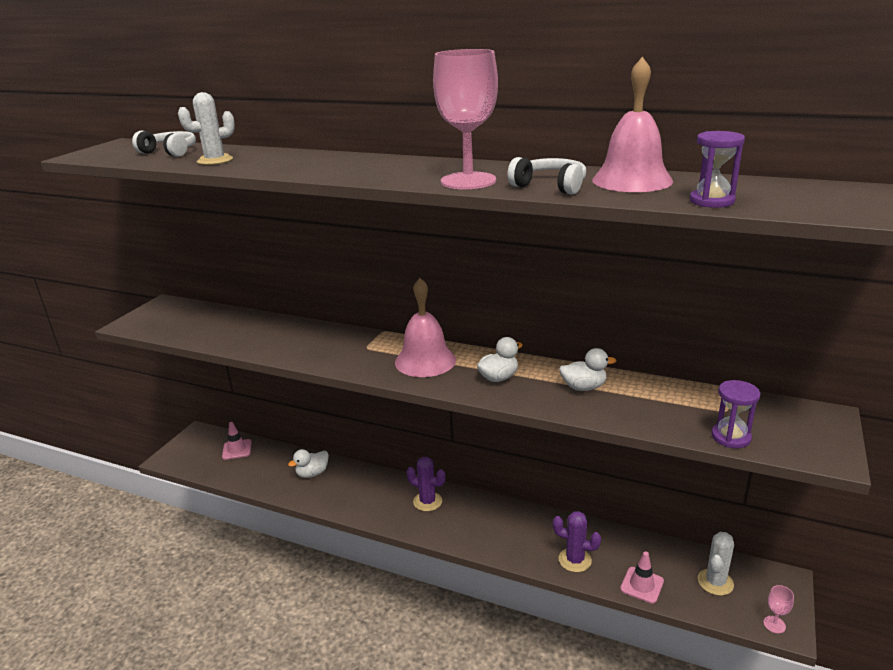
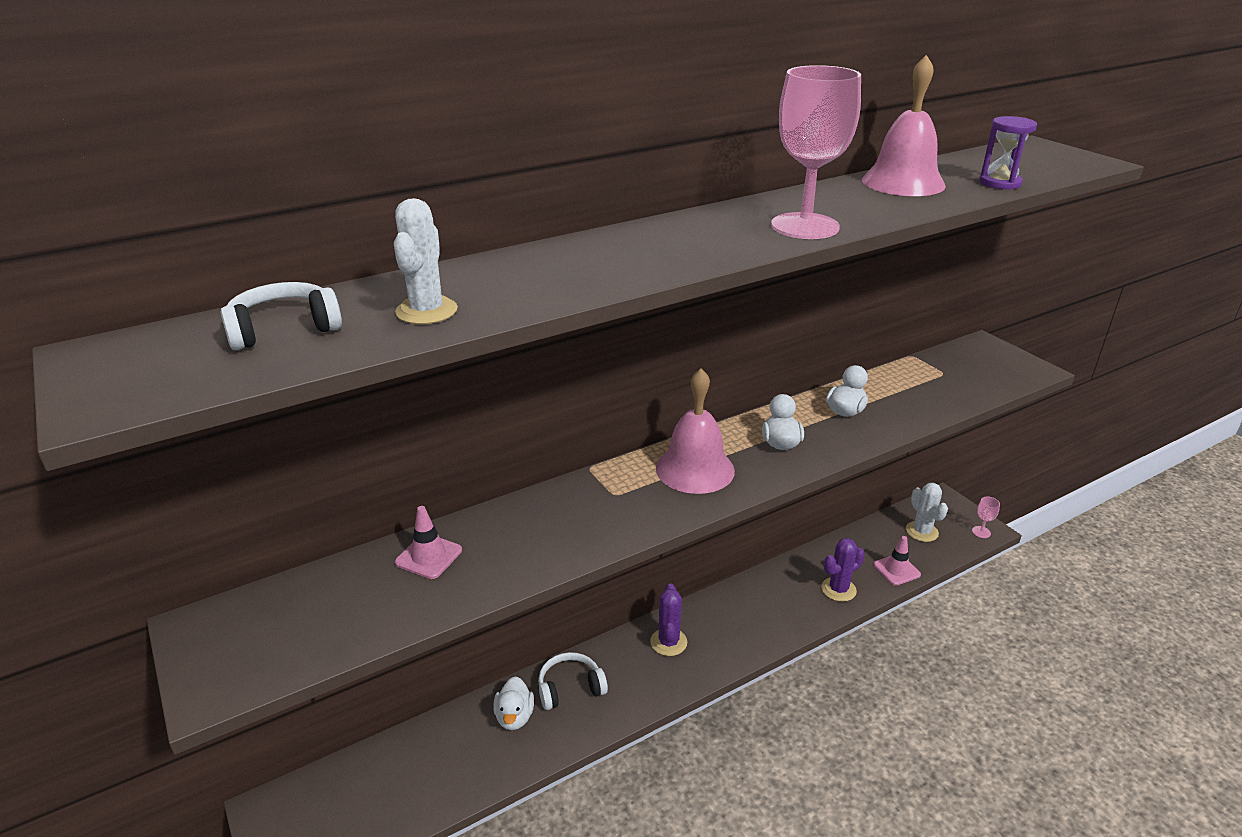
camera: 55 degrees left, 5 degrees up
(237, 449) = (368, 776): pink traffic cone -> pink traffic cone (428, 556)
(427, 501) = (668, 642): purple cactus -> purple cactus turned 60 degrees counterclockwise
(550, 186) = (876, 207): white headphones -> white headphones (570, 688)
(731, 437) = (980, 390): purple hourglass -> none

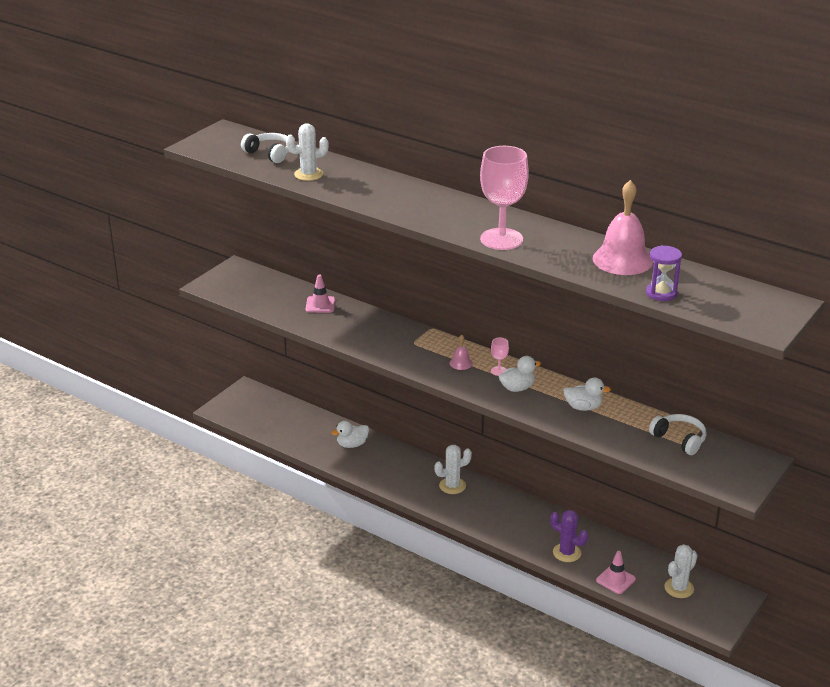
camera: 65 degrees right, 0 degrees up
(570, 688) = (386, 458): white headphones -> white headphones (679, 439)
(668, 642) = (452, 486): purple cactus -> white cactus
(695, 469) = (461, 363): pink bell -> pink bell, size x0.44
(981, 532) = (710, 624): pink goblet -> pink goblet (498, 371)

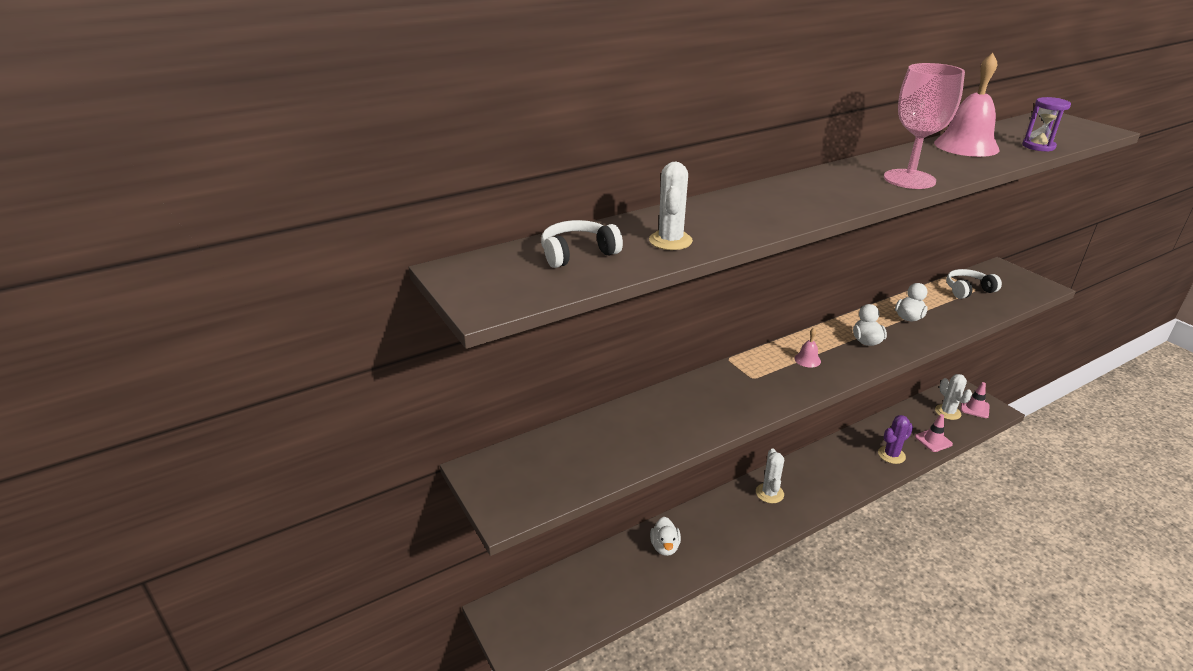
camera: 65 degrees left, 0 degrees up
(320, 305) = (630, 421): pink traffic cone -> pink traffic cone (974, 408)
(498, 371) = (831, 342): pink goblet -> none

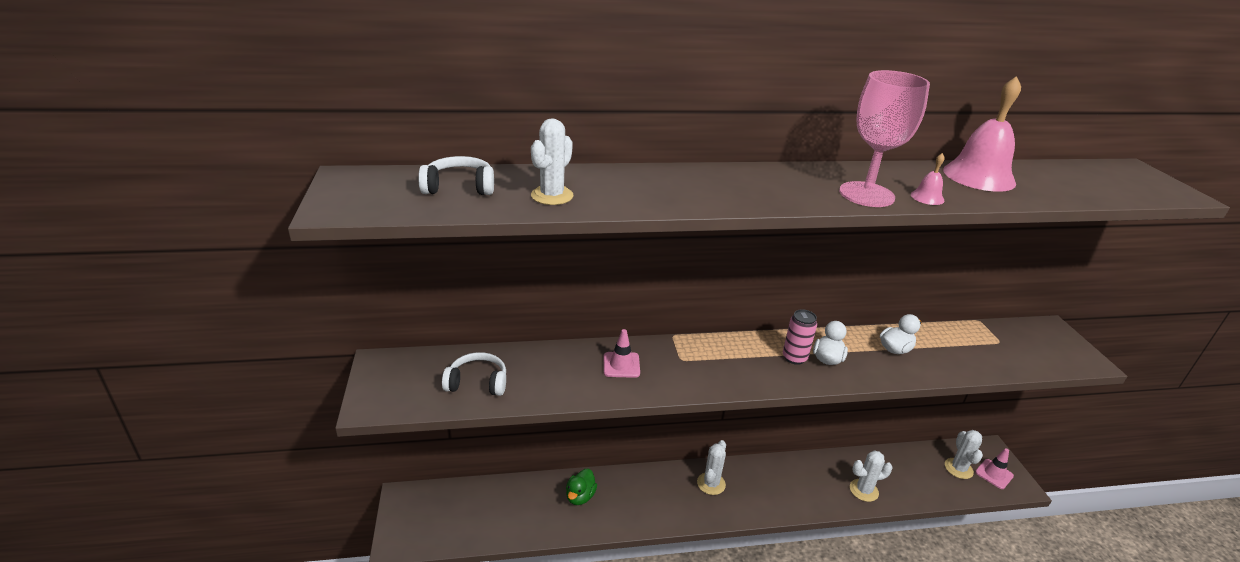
camera: 20 degrees right, 0 degrees up
(665, 546) = (580, 496): white duck -> green duck
(807, 360) = (750, 359): pink bell -> pink bell (927, 197)
(841, 348) = (794, 358): none -> pink can
(891, 455) = (864, 490): purple cactus -> white cactus
(933, 440) = (921, 491): pink traffic cone -> pink traffic cone (621, 365)
(968, 290) = (989, 340): white headphones -> white headphones (477, 383)
(1038, 146) = (1068, 194): purple hourglass -> none

